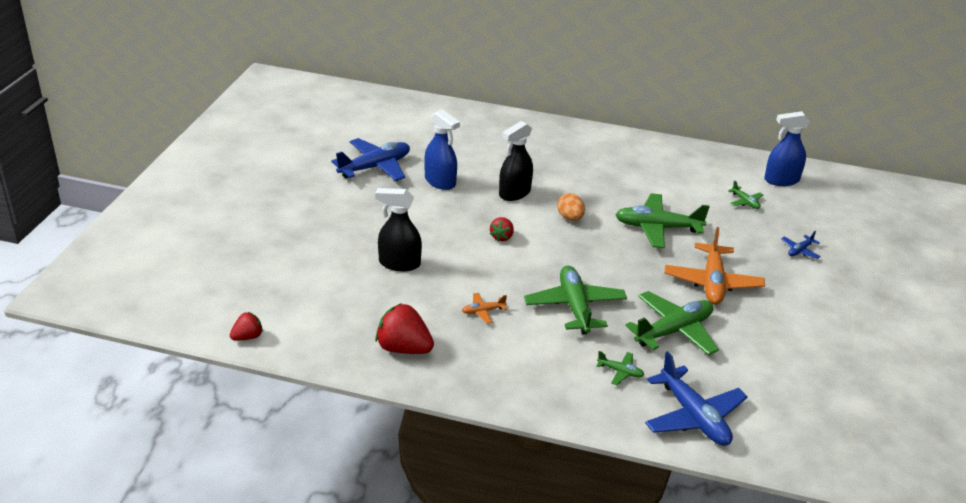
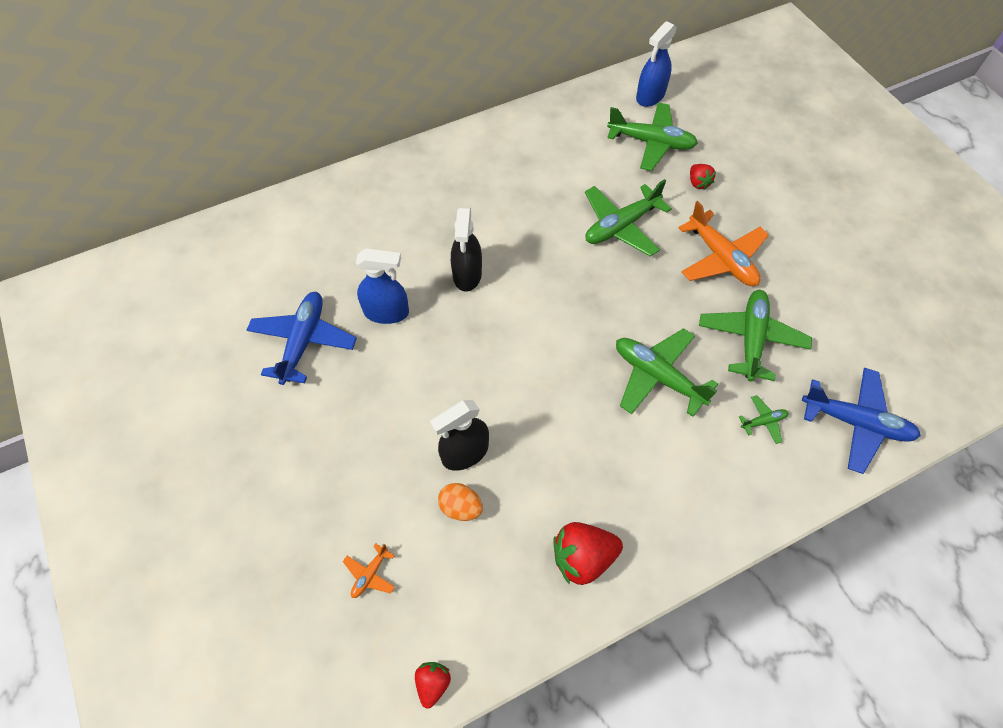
camera: 40 degrees left, 25 degrees up
(483, 311) = (596, 448): orange plane -> orange plane (370, 574)
(502, 237) = (515, 341): red strawberry -> red strawberry (698, 183)
(570, 218) = (544, 269): orange egg -> orange egg (461, 507)
(745, 202) = (651, 142): green plane -> green plane, size x2.18
(800, 250) = (740, 170): blue plane -> none

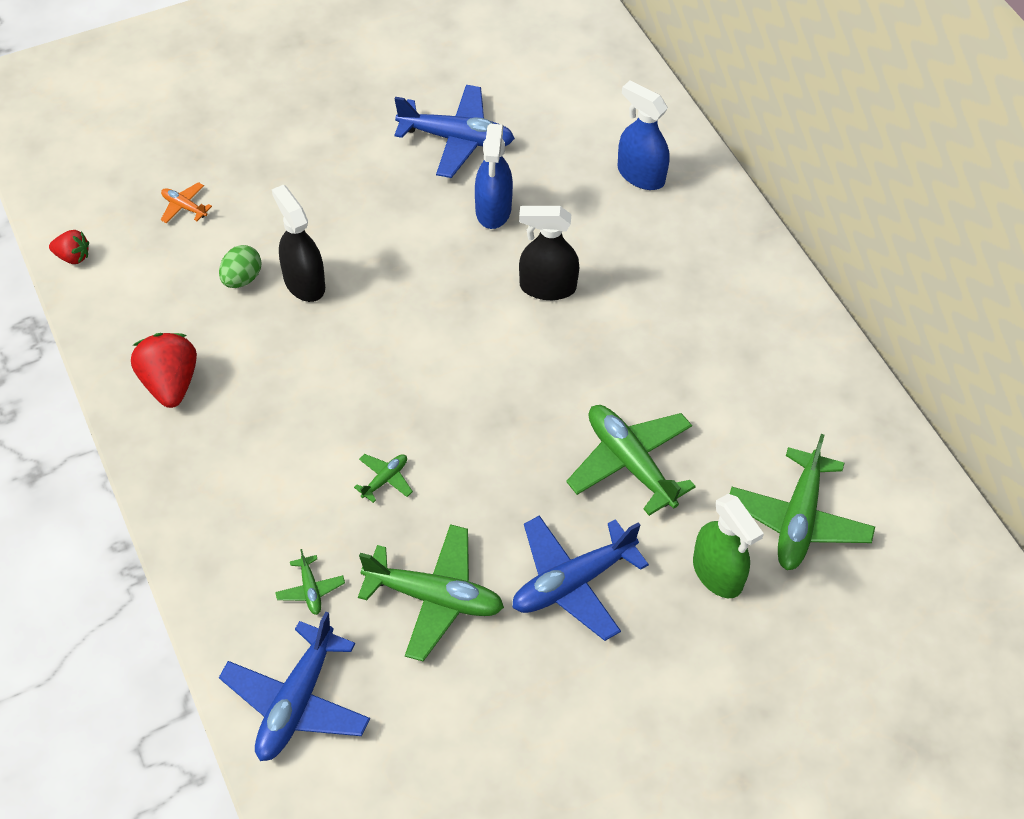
camera: 90 degrees right, 5 degrees down
(461, 507) = (242, 278): orange egg -> green egg
(650, 96) = (904, 530): blue spray bottle -> blue spray bottle (640, 175)
(658, 376) = (385, 479): green plane -> green plane, size x0.46
(698, 183) = (717, 574): red strawberry -> green spray bottle
(721, 258) = (573, 582): orange plane -> blue plane

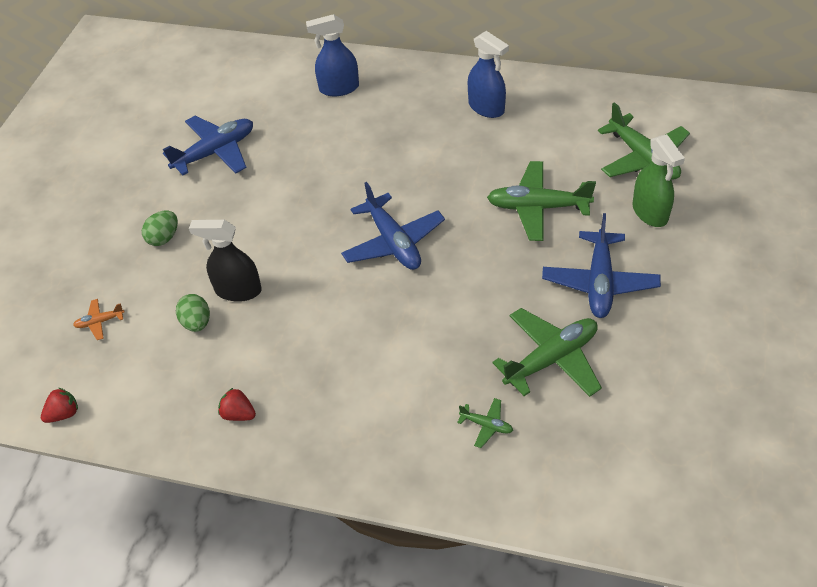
camera: 45 degrees left, 5 degrees down
(170, 383) = (238, 414): red strawberry -> red strawberry, size x0.56
(297, 701) = (569, 484): blue plane -> blue plane (393, 242)
(316, 180) = (164, 238): none -> green egg
(385, 479) = (437, 334): green plane -> none
(493, 210) = (288, 165): blue spray bottle -> blue spray bottle (486, 108)
(547, 287) = (373, 173): black spray bottle -> none
(717, 574) = (650, 212): green spray bottle -> green spray bottle turned 60 degrees clockwise

